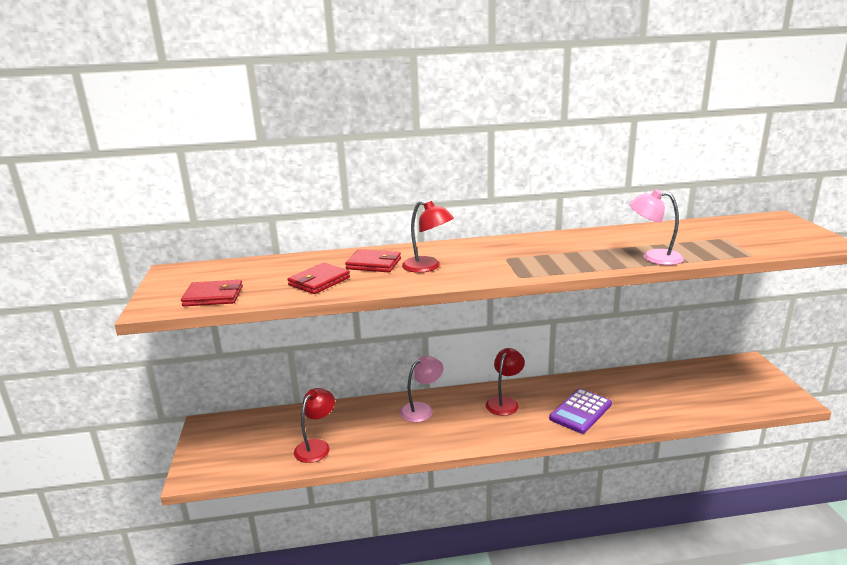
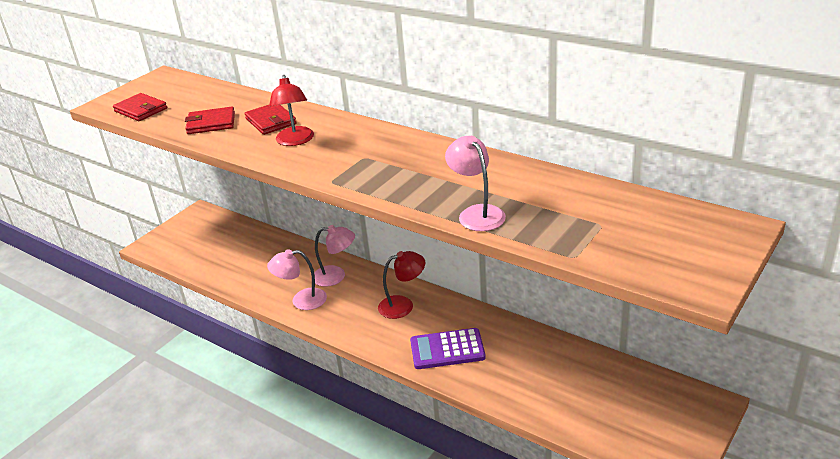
camera: 45 degrees right, 10 degrees up
(316, 446) = (233, 266): red lamp -> none
(424, 438) = (301, 300): none -> pink lamp

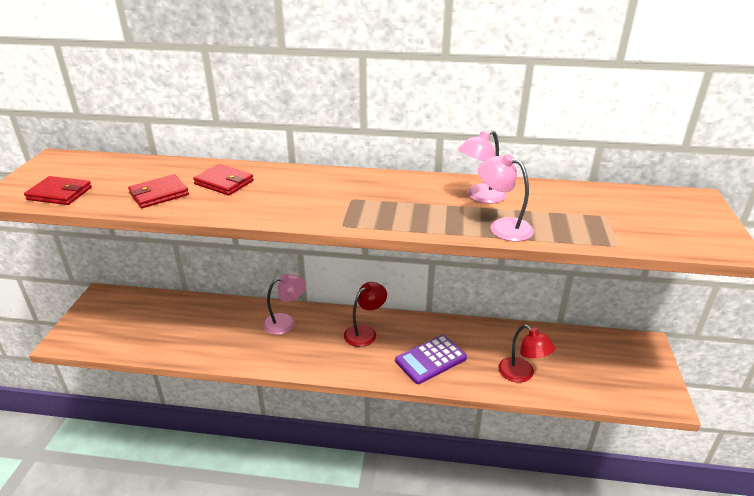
camera: 30 degrees left, 0 degrees up
(295, 141) = (268, 196): red lamp -> red lamp (522, 374)
(301, 300) = (268, 353): pink lamp -> pink lamp (480, 197)

